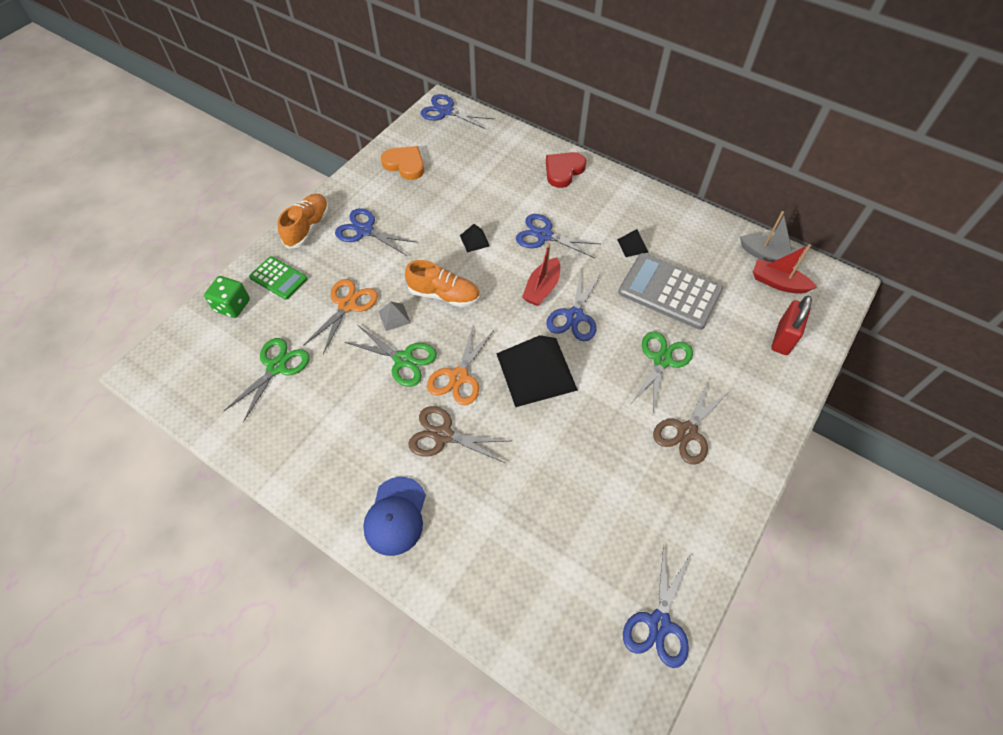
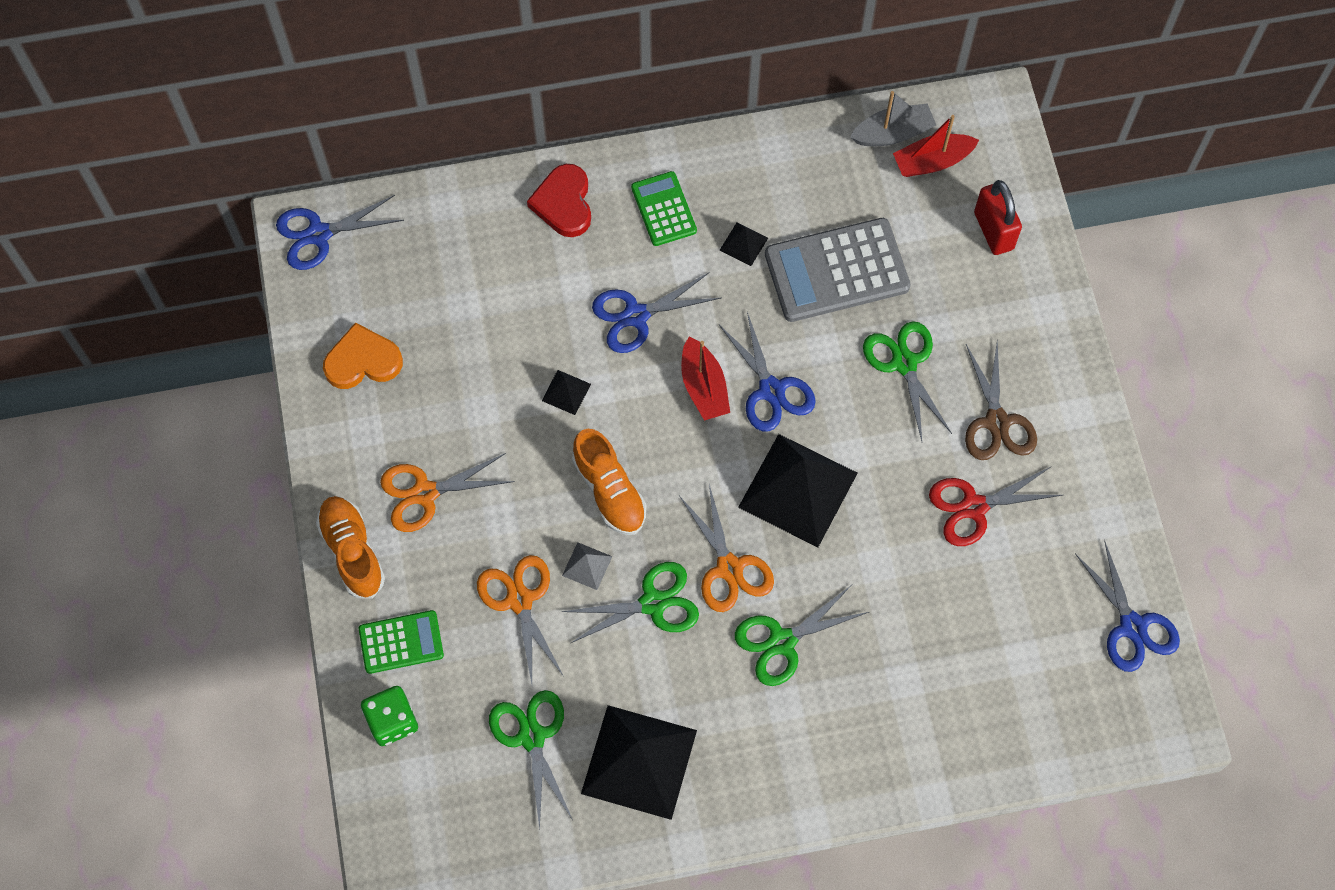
camera: 45 degrees left, 10 degrees up
(306, 425) = (639, 762): none -> black pyramid
(365, 230) = (425, 493): blue scissors -> orange scissors
(395, 516) = (825, 757): blue cap -> none
(443, 435) = (782, 641): brown scissors -> green scissors
(444, 295) = (609, 491): orange shoe -> orange shoe turned 90 degrees clockwise
(608, 205) = (663, 209): none -> green calculator
(626, 463) = (974, 507): none -> red scissors

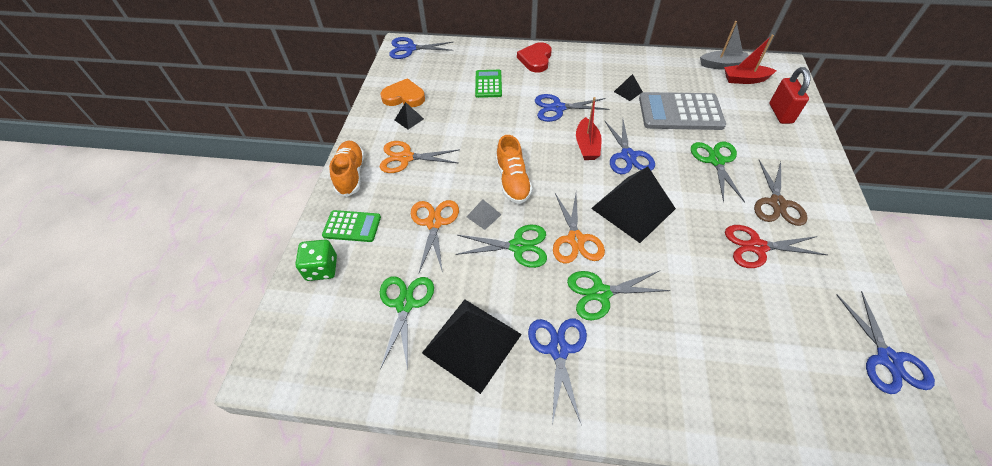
camera: 20 degrees right, 15 degrees down
(566, 392) = (506, 131): black pyramid -> black pyramid (409, 119)
(663, 209) = (587, 71): green calculator -> green calculator (488, 84)
(748, 736) = (558, 350): none -> blue scissors

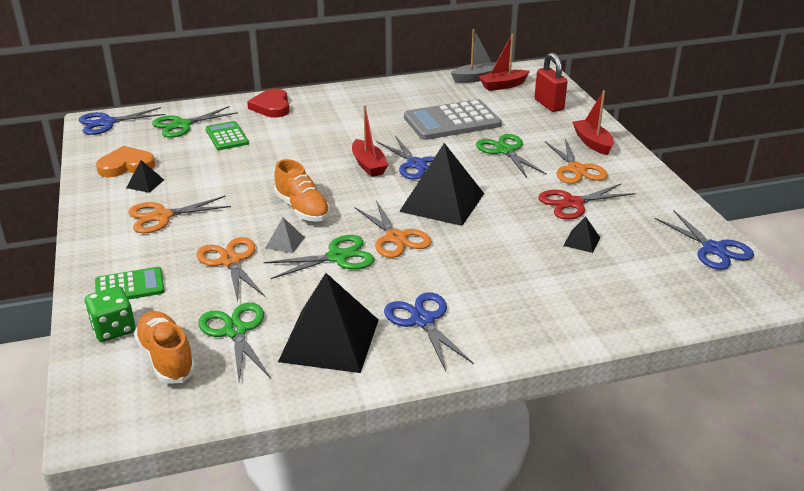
camera: 25 degrees left, 20 degrees down
(351, 175) = (99, 245): orange shoe -> orange shoe (166, 358)
(558, 108) = (320, 141): blue scissors -> none
(600, 293) = (443, 270): green scissors -> green scissors (182, 125)
(628, 91) = (389, 115): black pyramid -> black pyramid (582, 241)
(777, 203) = (576, 169): brown scissors -> orange scissors
(807, 173) = (592, 143): none -> red boat

